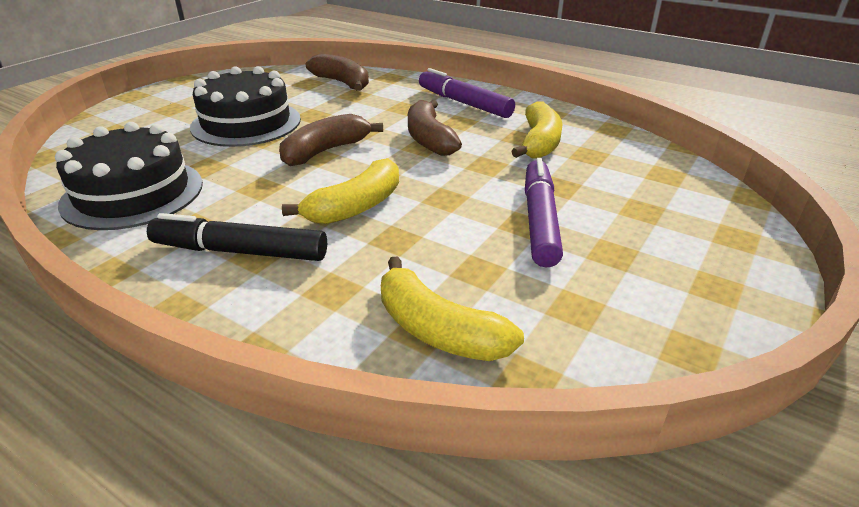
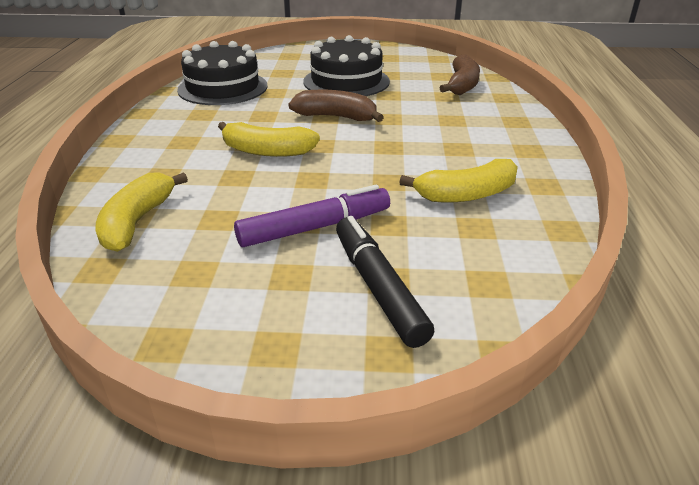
camera: 60 degrees right, 0 degrees up
(240, 251) = (183, 135): black marker -> black marker (378, 287)
(429, 139) = (405, 145): brown banana -> none
(464, 103) = (501, 140): purple marker -> none

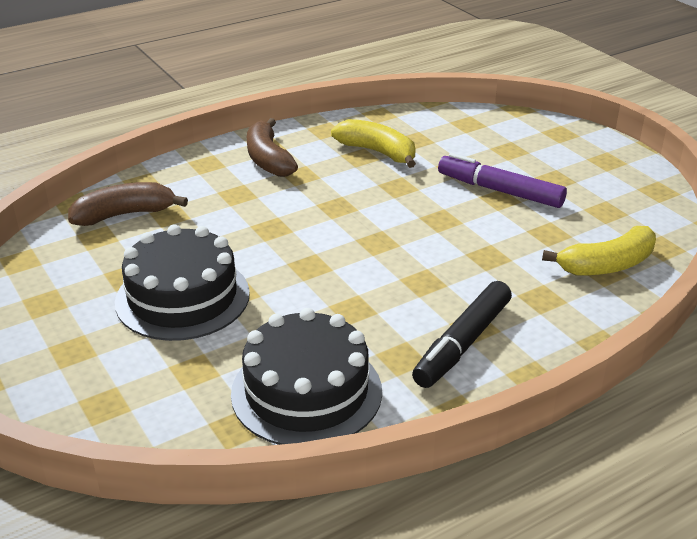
camera: 125 degrees left, 0 degrees up
(267, 151) = (426, 264): yellow banana -> none
(336, 117) = (303, 259): brown banana -> brown banana (268, 159)
(378, 287) = (521, 150): black marker -> black marker (463, 343)

